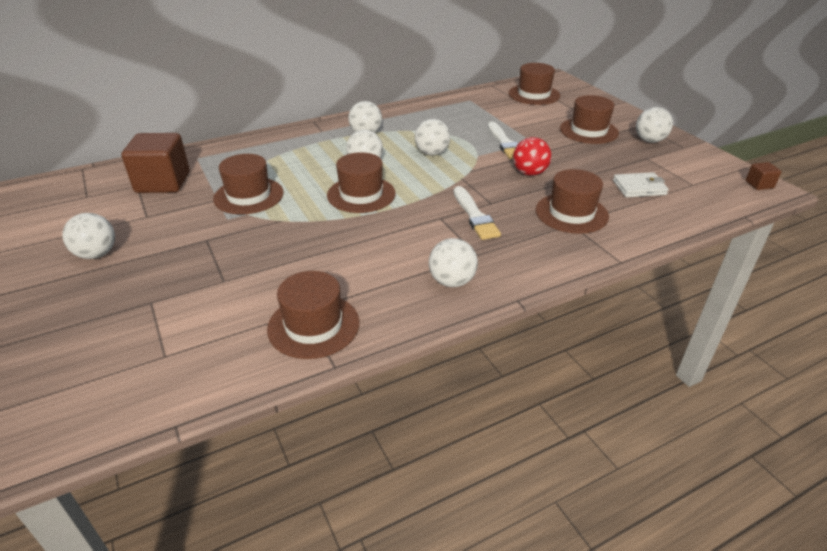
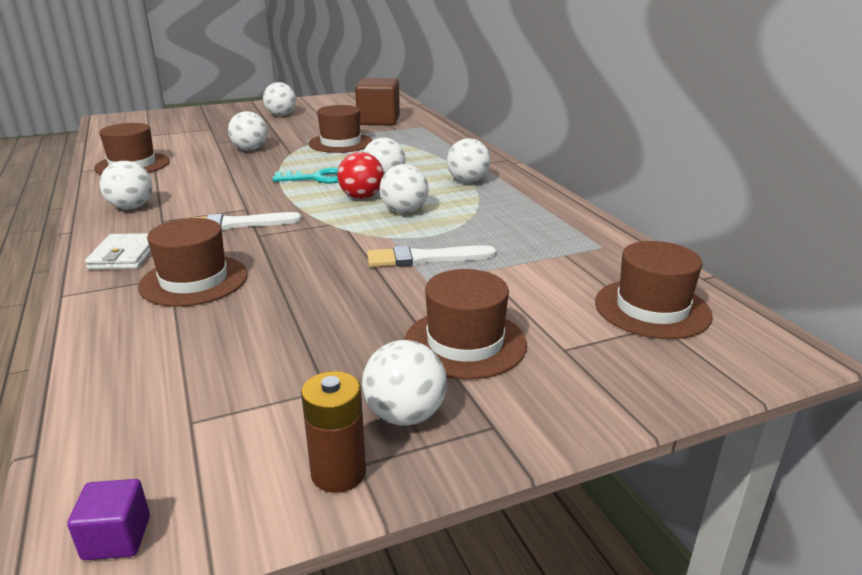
camera: 95 degrees right, 10 degrees down
(261, 248) = (250, 149): none -> white ball
(361, 194) = (318, 178): brown hat -> turquoise key
(529, 173) = (320, 266): red ball -> red ball (361, 197)
(639, 188) = (221, 352): white wallet -> white wallet (124, 255)
(691, 150) = (338, 473): none -> brown battery
(759, 184) = (117, 538): brown cube -> purple cube

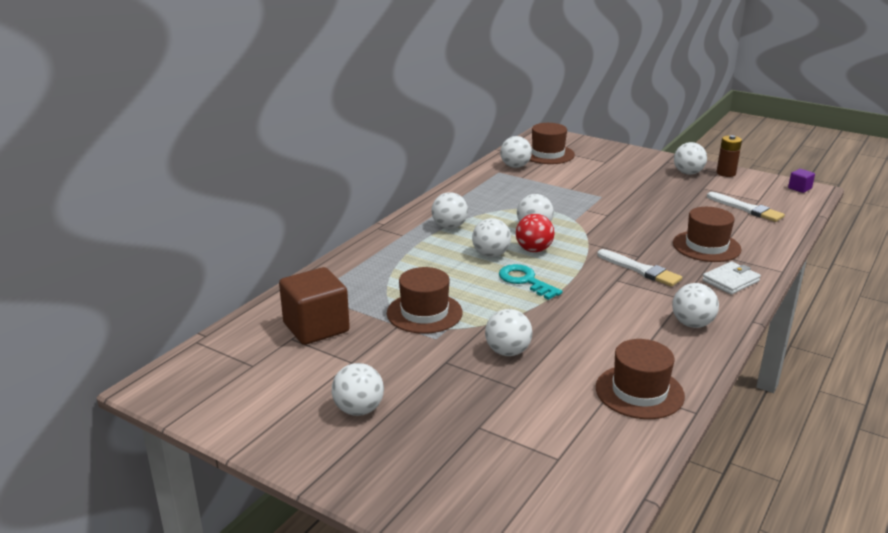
camera: 125 degrees left, 0 degrees up
(425, 258) = (582, 203): white brush -> white brush (747, 209)
(465, 343) = (633, 176): brown hat -> none
(614, 263) = (515, 166): none -> white ball

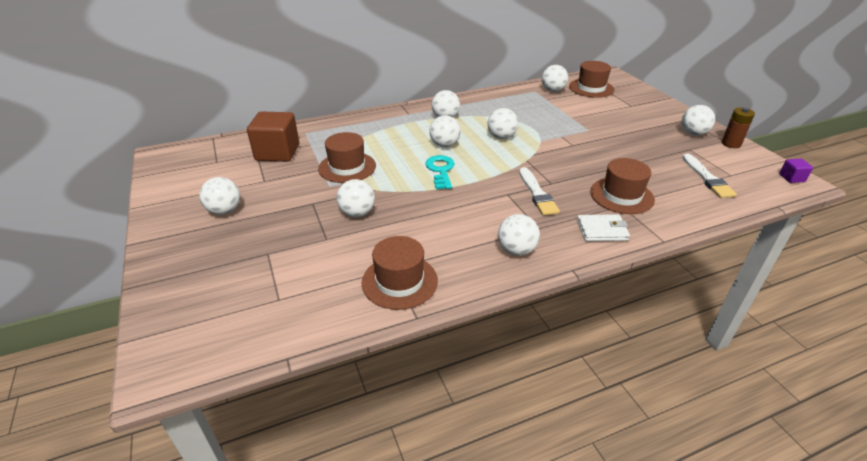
camera: 35 degrees right, 10 degrees up
(534, 250) = (479, 151): red ball -> none

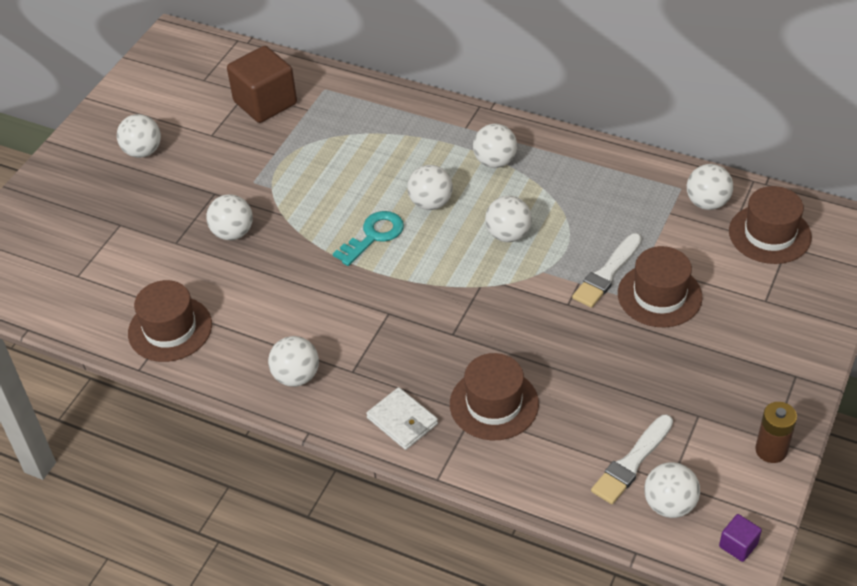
camera: 50 degrees right, 10 degrees up
(347, 167) = (298, 168): brown hat -> brown hat (659, 295)
(537, 194) = (416, 335): white brush -> white brush (607, 274)
(693, 133) = (753, 400): white ball -> white ball (669, 504)

